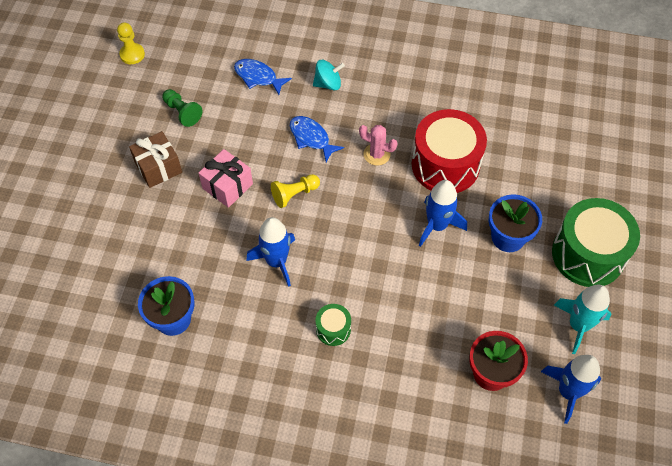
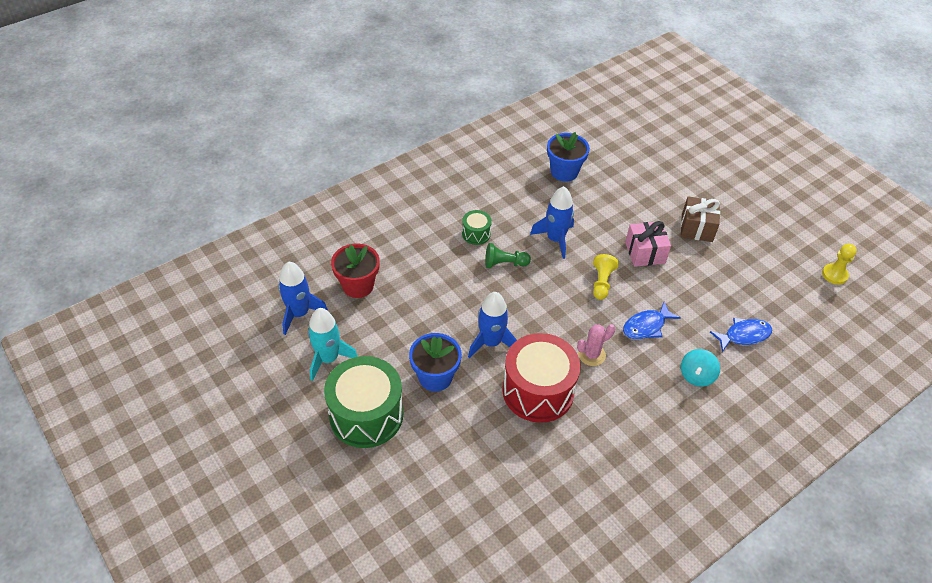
camera: 130 degrees right, 10 degrees down
(182, 112) = (742, 269): green pawn -> green pawn (504, 263)
(311, 138) = (646, 326): blue fish -> blue fish turned 150 degrees clockwise

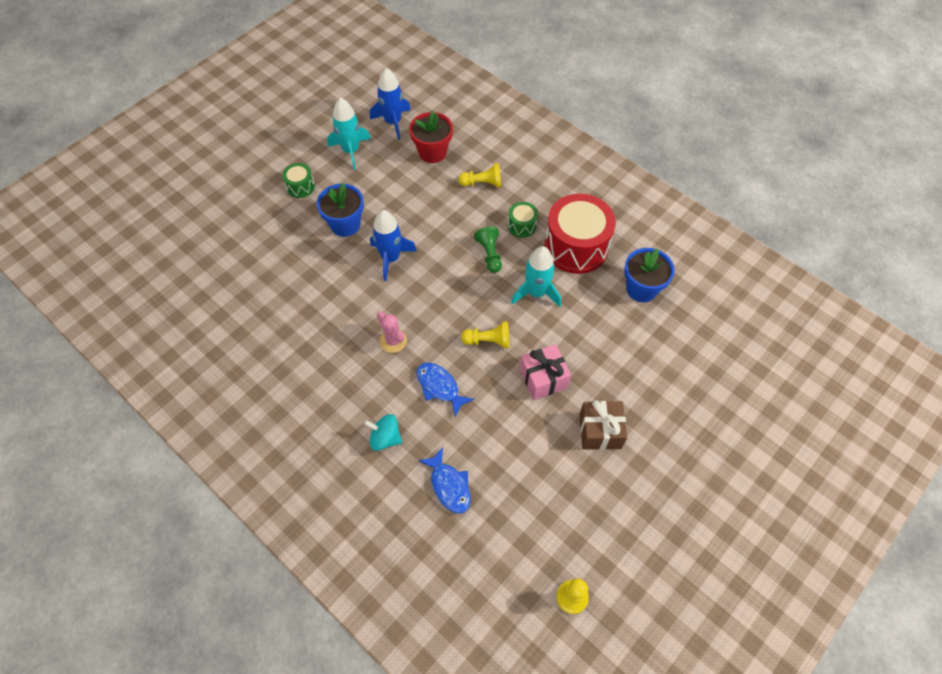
camera: 80 degrees right, 10 degrees up
(366, 415) = (300, 186): green drum -> green drum, size x0.46
(414, 253) = (482, 183): none -> yellow pawn
(538, 391) = (343, 302): red drum -> red drum (576, 247)
(555, 239) = (536, 293): blue rocket -> turquoise rocket

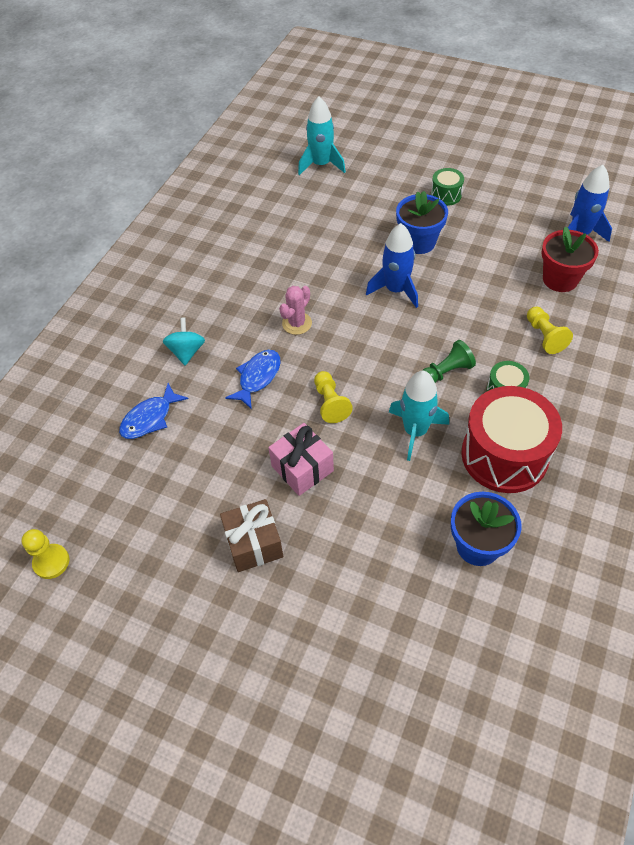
camera: 75 degrees right, 5 degrees down
(351, 151) = (516, 215): turquoise rocket -> turquoise rocket (321, 165)

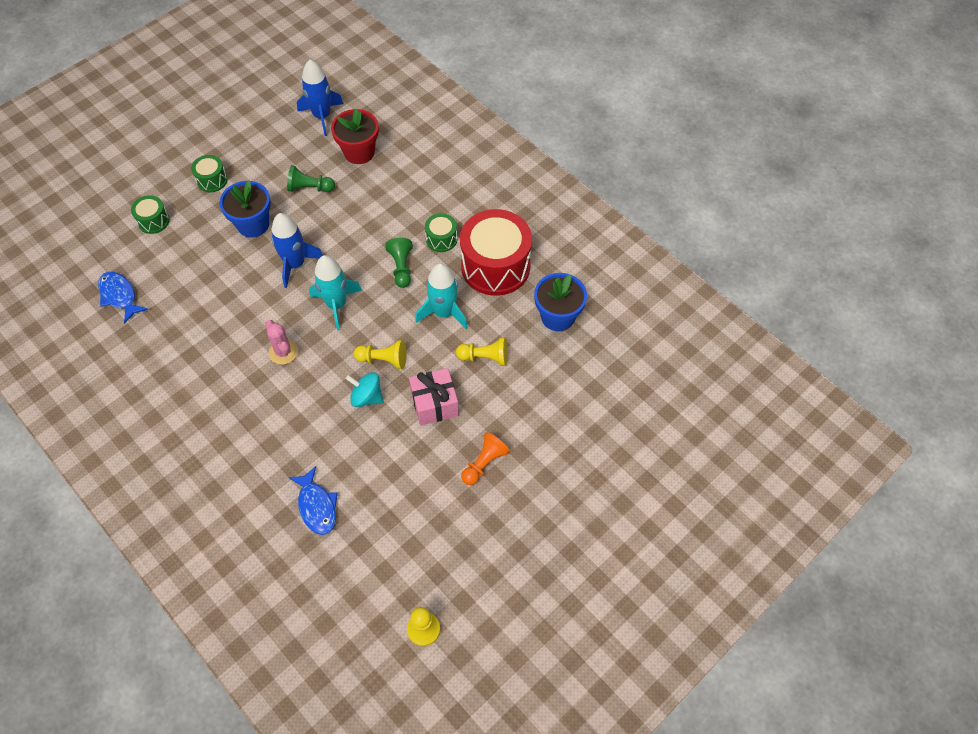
camera: 70 degrees left, 5 degrees up
(187, 352) = (258, 452): turquoise spinning top -> turquoise spinning top (366, 397)
(254, 544) = (484, 463): brown gift -> orange pawn
(258, 377) = (324, 404): blue fish -> blue fish (119, 296)
(321, 165) = (96, 255): turquoise rocket -> turquoise rocket (336, 305)
(377, 180) = (153, 221): none -> green drum
(488, 262) = (309, 188): none -> green pawn
(544, 336) = (407, 190): yellow pawn -> yellow pawn (485, 357)

